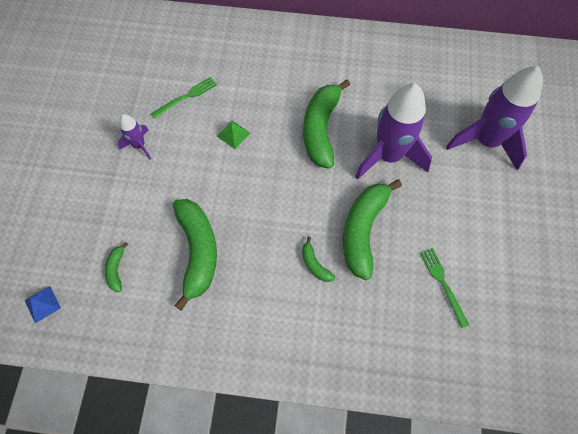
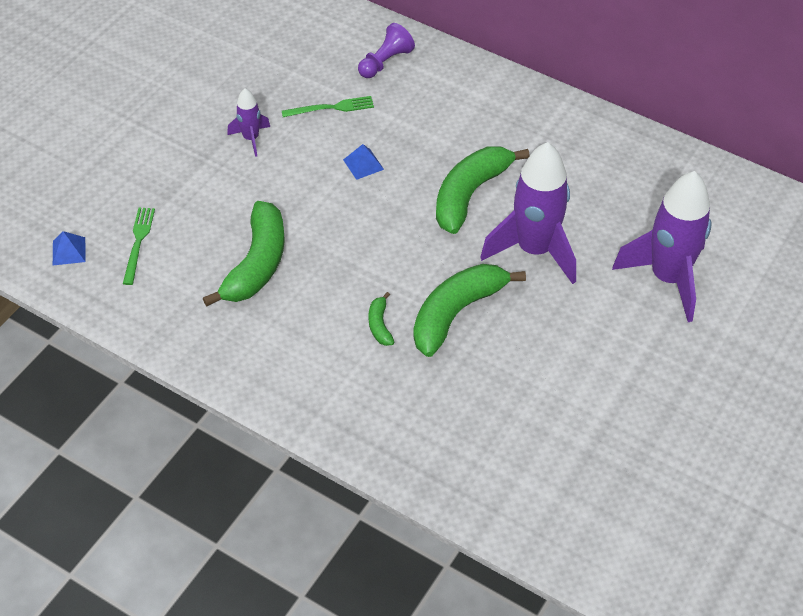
camera: 25 degrees right, 15 degrees down
(116, 269) = (161, 248): green banana -> none
(206, 45) = (385, 62): none -> purple pawn
(233, 134) = (363, 164): green pyramid -> blue pyramid
(443, 284) = (518, 400): green fork -> green fork (138, 242)

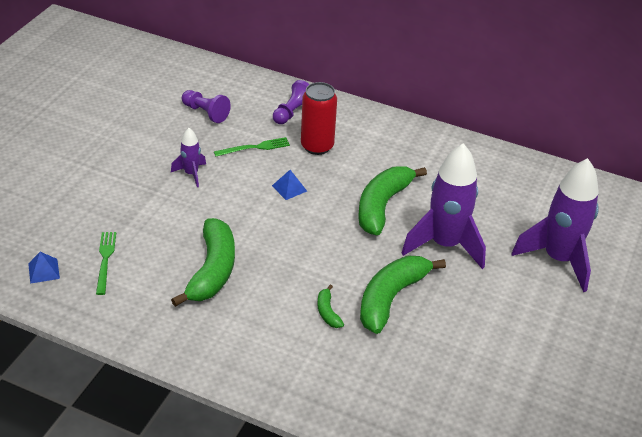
camera: 10 degrees left, 10 degrees down
(280, 57) = (205, 113): none -> purple pawn
(406, 110) = (317, 146): none -> red can

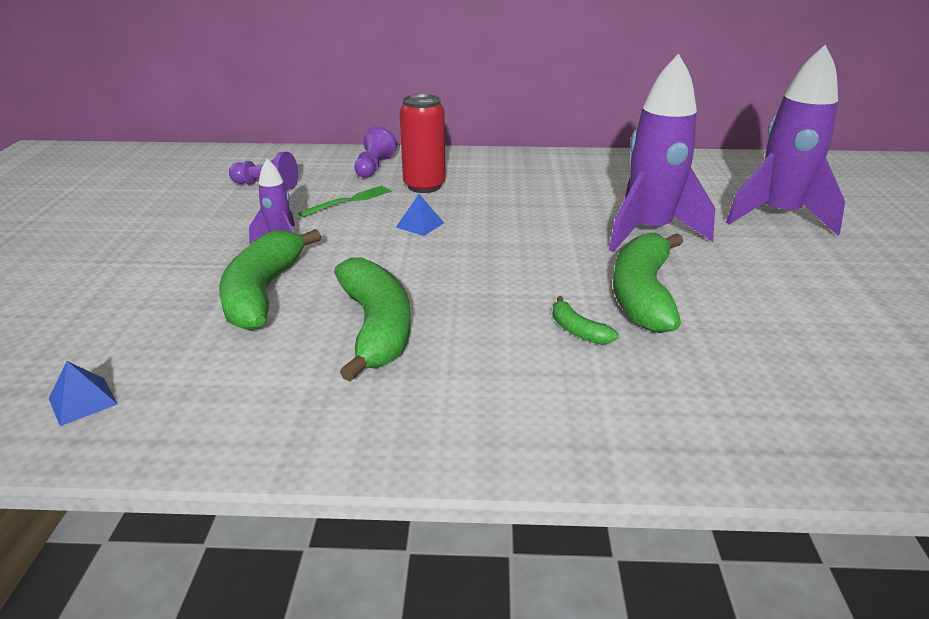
camera: 20 degrees left, 10 degrees down
(105, 260) = (193, 358): green fork -> none
(382, 206) = (544, 216): green banana -> green banana (263, 292)

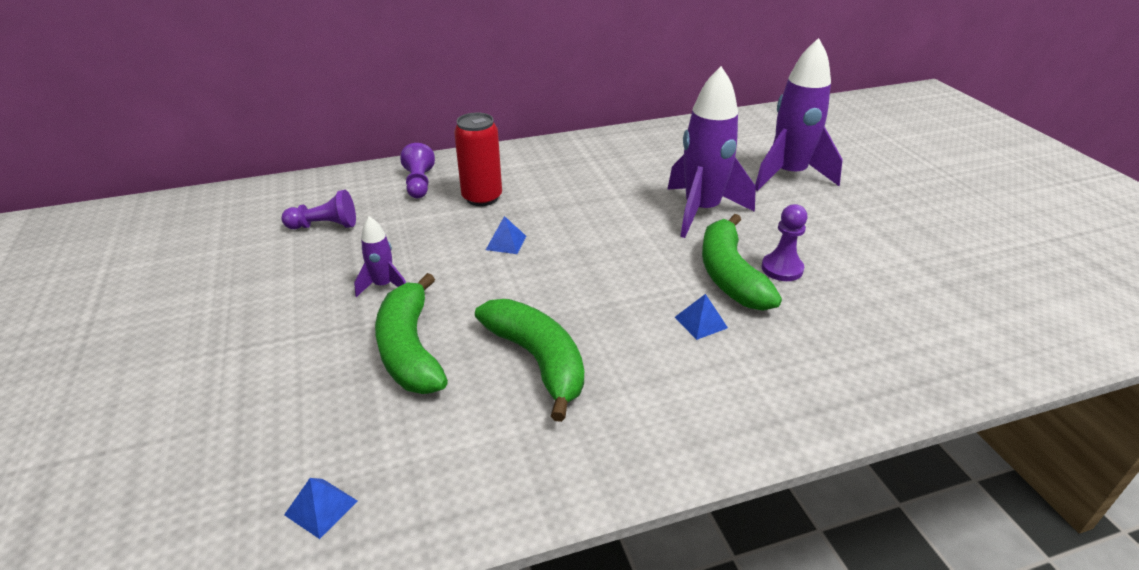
camera: 20 degrees left, 5 degrees up
(349, 201) = (421, 228): green fork -> none
(578, 330) = (701, 322): green banana -> blue pyramid
(711, 300) = (782, 269): none -> purple pawn

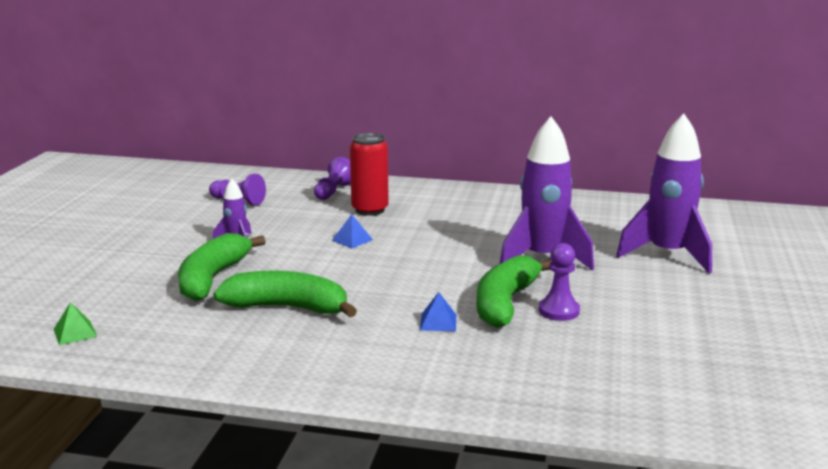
camera: 30 degrees right, 15 degrees down
(321, 507) = (75, 333): blue pyramid -> green pyramid
(538, 360) = (287, 307): green banana -> green banana turned 75 degrees counterclockwise

